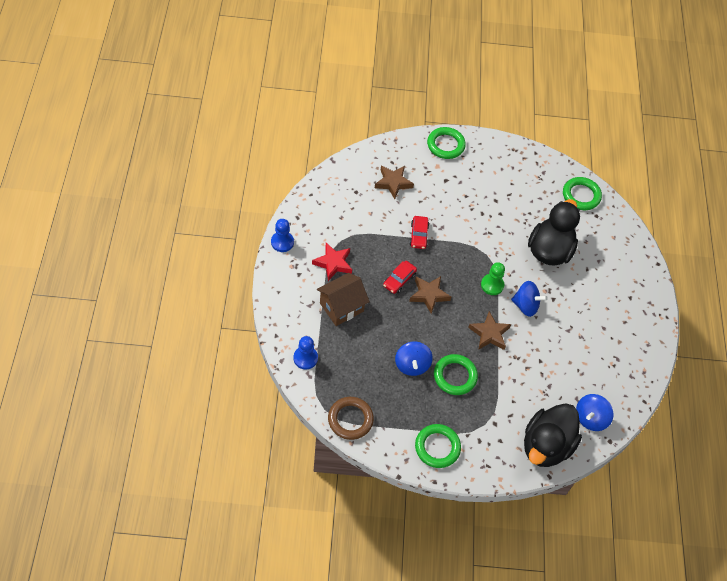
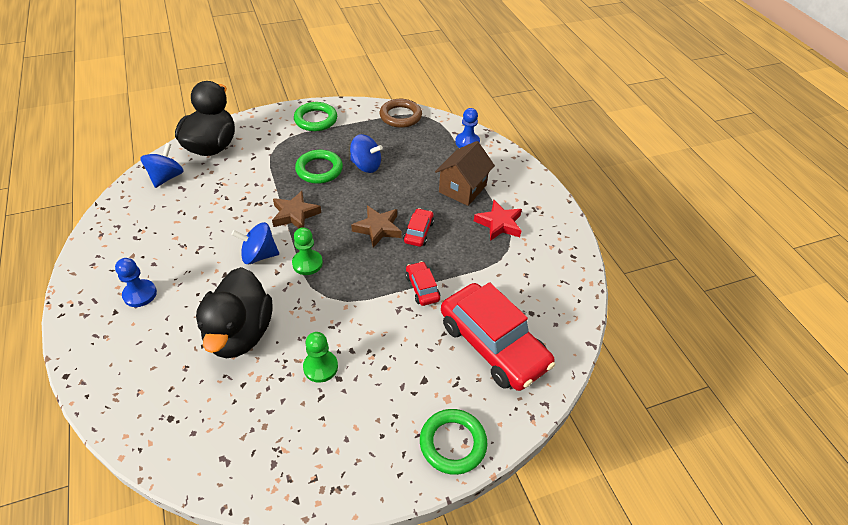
camera: 160 degrees right, 10 degrees down
(282, 242) = (566, 225): blue pawn -> blue pawn (140, 294)
(393, 183) = (493, 345): brown star -> red car
(412, 365) = (366, 166): blue spinning top -> blue spinning top turned 135 degrees clockwise
(504, 210) = (320, 367): none -> green pawn
(581, 195) = (200, 445): green ring -> none

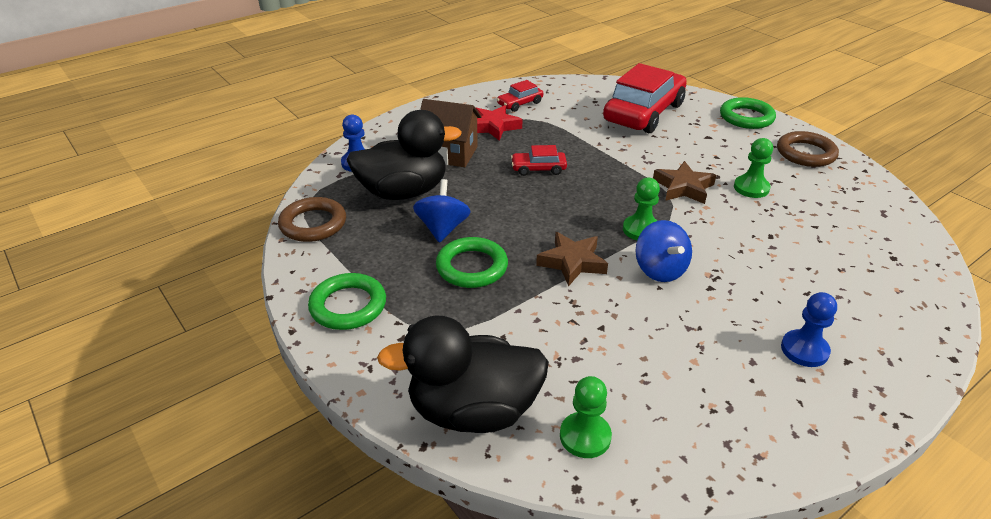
camera: 105 degrees left, 10 degrees down
(166, 177) = (585, 436): blue spinning top -> green pawn
(240, 333) = (769, 247): black duck -> black duck (403, 192)
(354, 458) = (805, 153): none -> brown ring
(378, 229) = (552, 195): brown star -> brown star (683, 187)
(422, 288) = (613, 154): red car -> red car (520, 103)

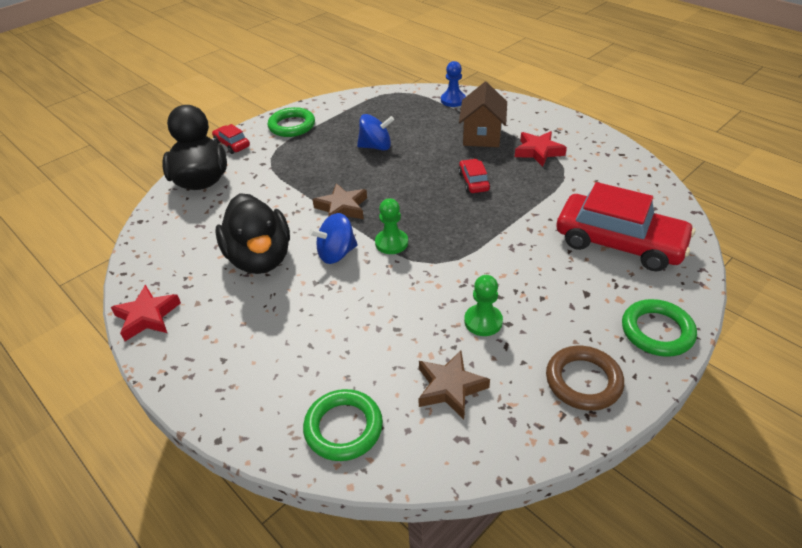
camera: 85 degrees right, 5 degrees up
(313, 224) = (373, 99): brown ring -> none
(403, 192) = (419, 124): black duck -> black duck (260, 258)
(472, 267) = (333, 164): green ring -> green ring (343, 428)
(520, 103) = (592, 161): red car -> red car (232, 144)
(585, 436) = (174, 222): green pawn -> none
(683, 187) = (469, 270): brown star -> brown star (450, 387)
(796, 444) = (147, 316): none -> red star
(804, 350) = (237, 333): blue pawn -> none

